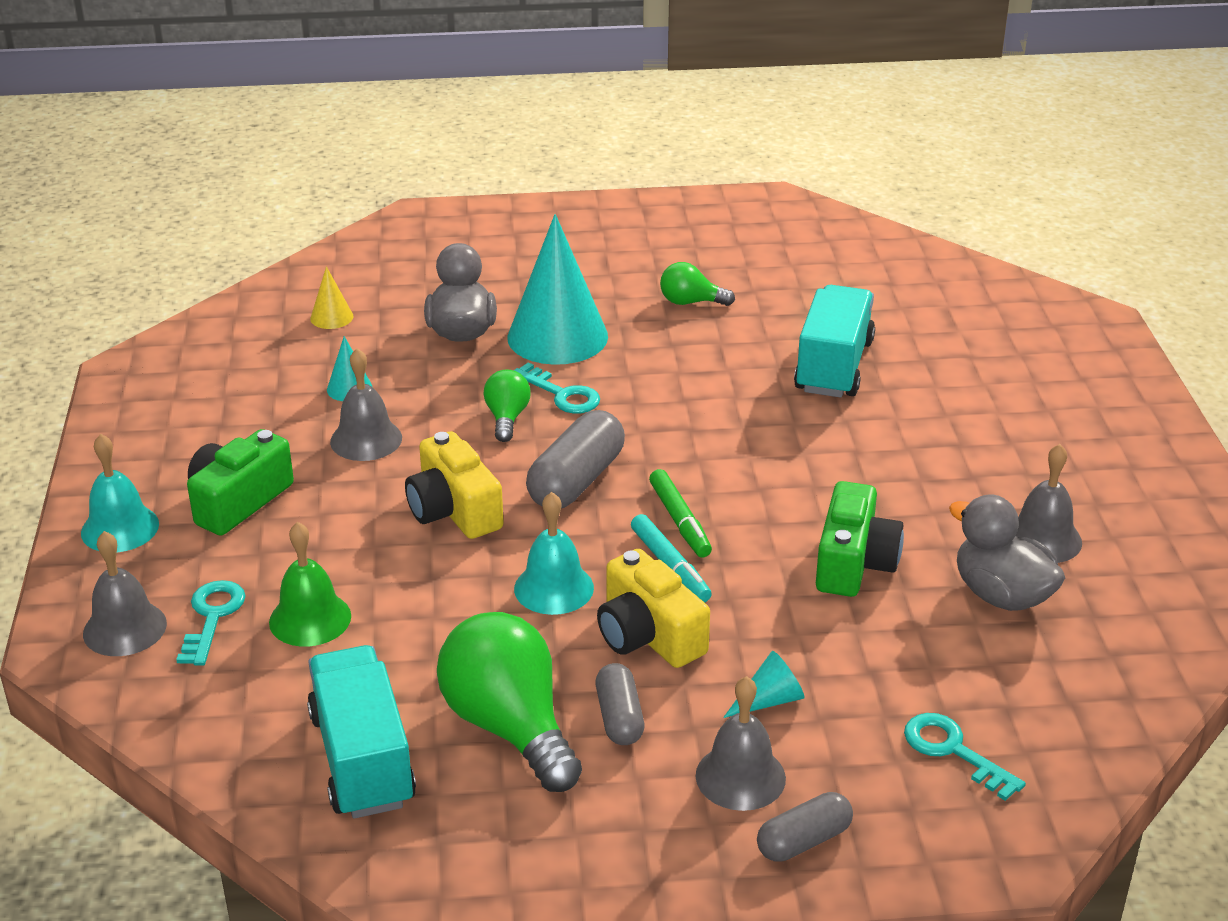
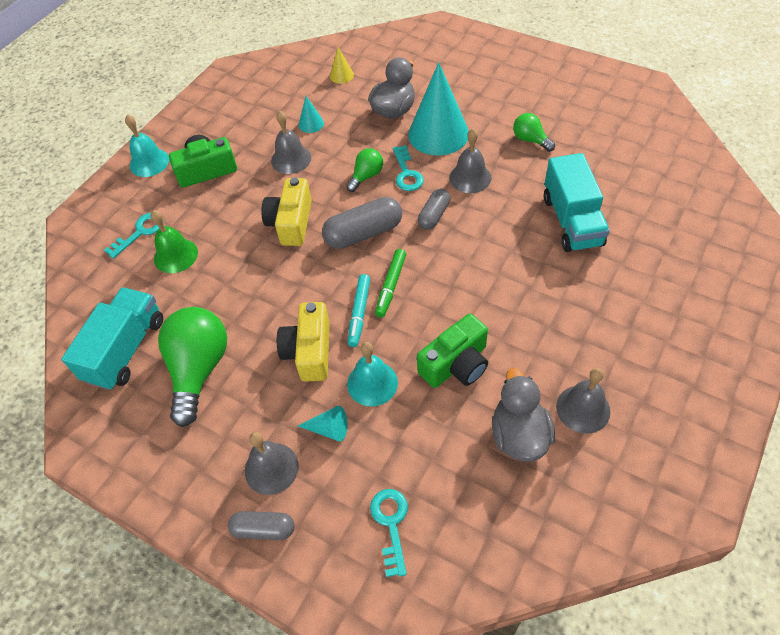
camera: 40 degrees right, 20 degrees up
(124, 628) = (104, 220): grey bell -> grey bell (470, 177)
(554, 588) = (293, 296): turquoise bell -> turquoise bell (372, 383)
(619, 717) = (250, 395): grey capsule -> grey capsule (434, 215)
(834, 366) = (572, 221): turquoise truck -> turquoise truck turned 120 degrees clockwise

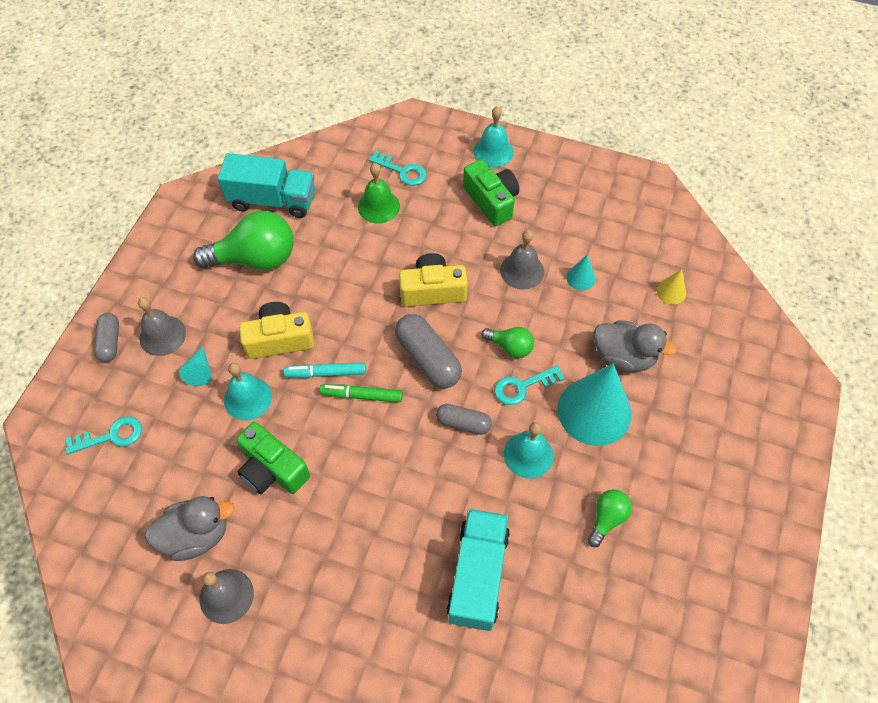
camera: 75 degrees right, 5 degrees up
(470, 177) = (528, 454): grey bell -> turquoise bell
(572, 221) = (478, 575): turquoise truck -> turquoise truck turned 120 degrees clockwise

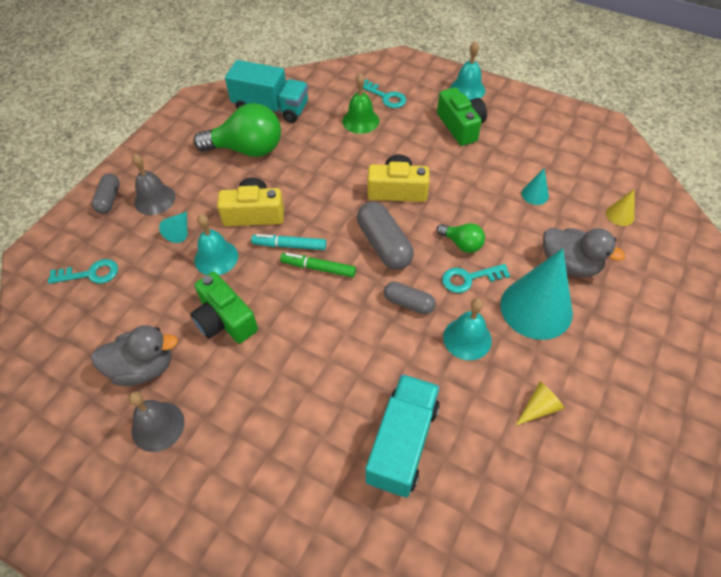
camera: 10 degrees right, 5 degrees down
(522, 270) = (481, 183): grey bell -> none
(607, 518) = (539, 408): green light bulb -> yellow cone

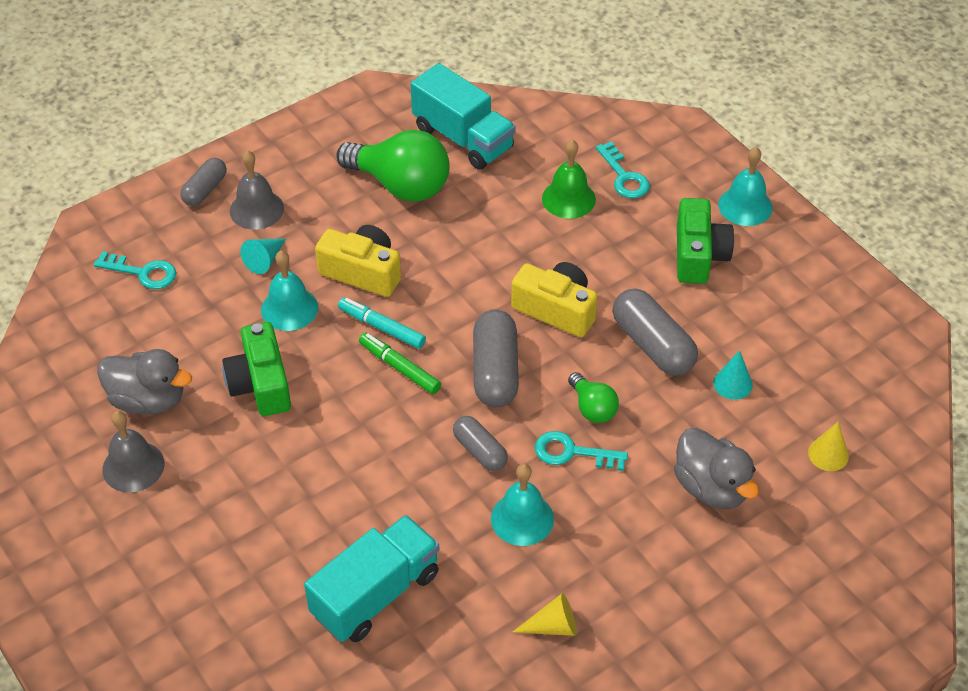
camera: 25 degrees right, 5 degrees down
(471, 189) = (653, 345): none -> grey capsule
(536, 308) = (630, 520): turquoise cone -> none

